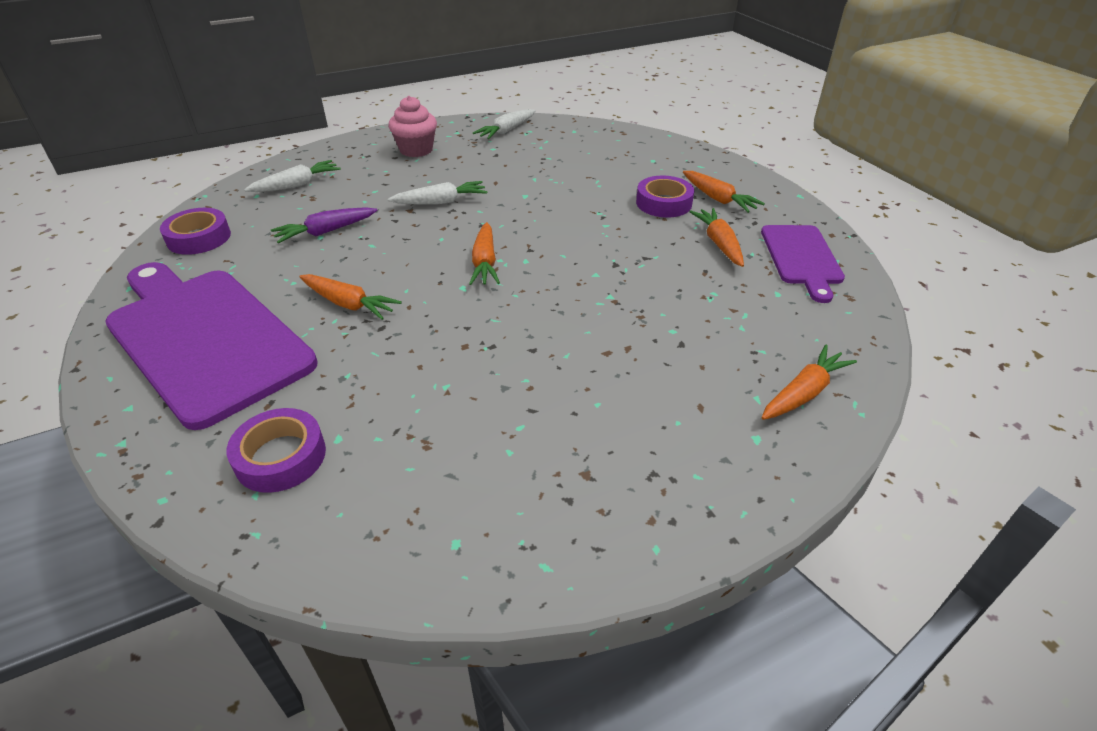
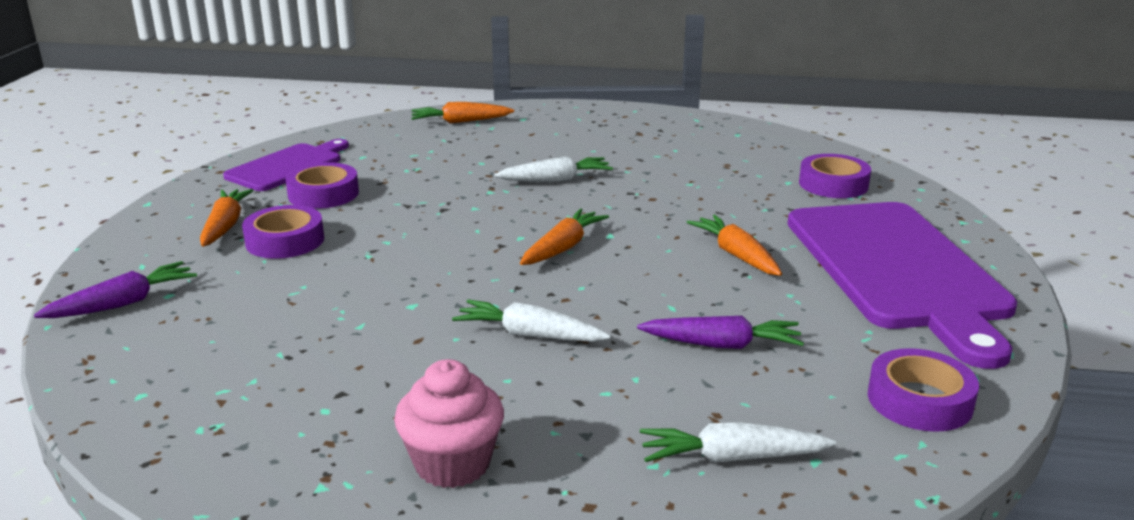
camera: 145 degrees left, 15 degrees down
(506, 131) = (237, 446): white carrot -> white carrot (556, 180)
(662, 150) = (123, 303): none -> purple carrot
(719, 243) = (323, 194): orange carrot -> purple tape

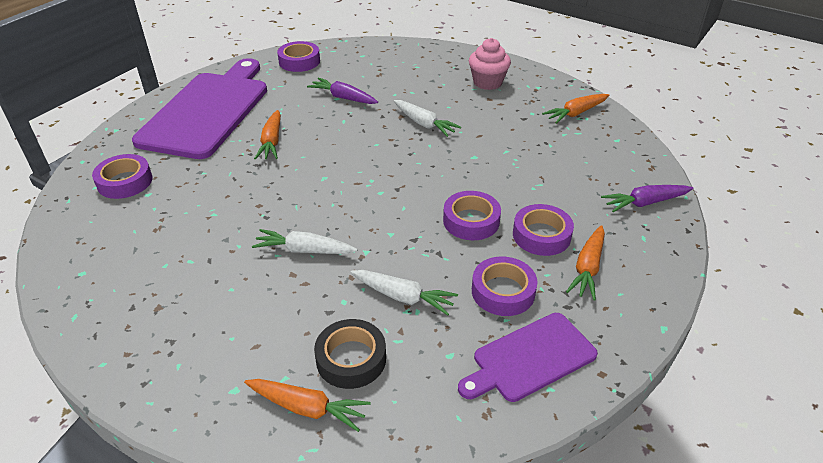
camera: 155 degrees left, 15 degrees up
(382, 235) = (471, 221): none -> purple tape
(446, 141) = (351, 359): none -> black tape
(563, 247) = (361, 175): orange carrot -> orange carrot (575, 113)
(731, 458) = (388, 62): white carrot -> white carrot (403, 297)

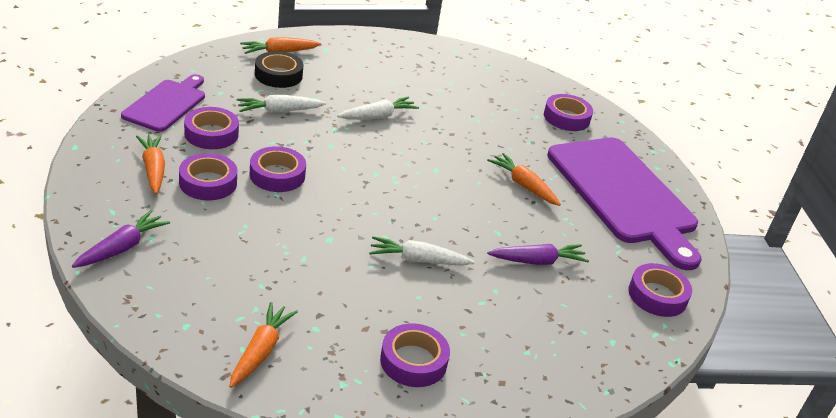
camera: 135 degrees right, 5 degrees down
(487, 82) = (413, 361): pink cupcake -> purple tape

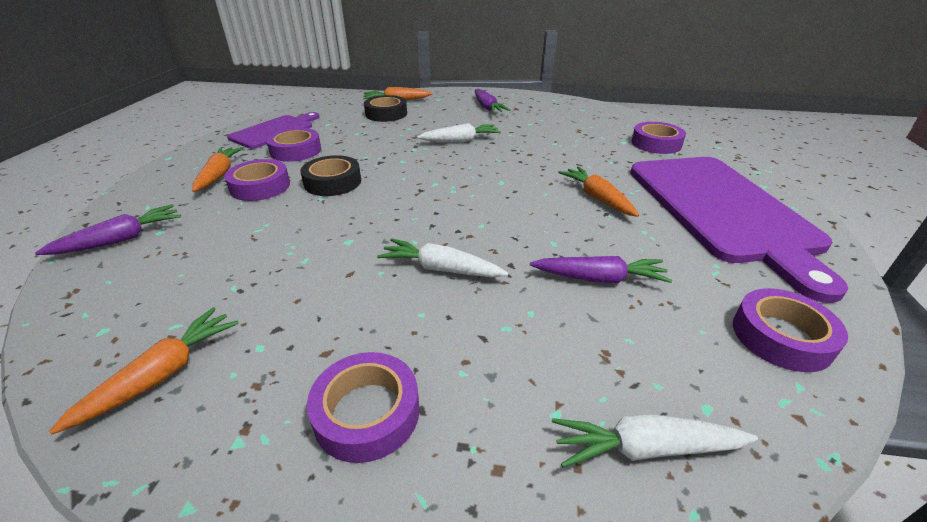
camera: 20 degrees right, 0 degrees up
(277, 175) = (333, 182): purple tape -> black tape
(279, 111) = (370, 136): white carrot -> white carrot (645, 448)
(387, 64) = (487, 107): none -> purple carrot

